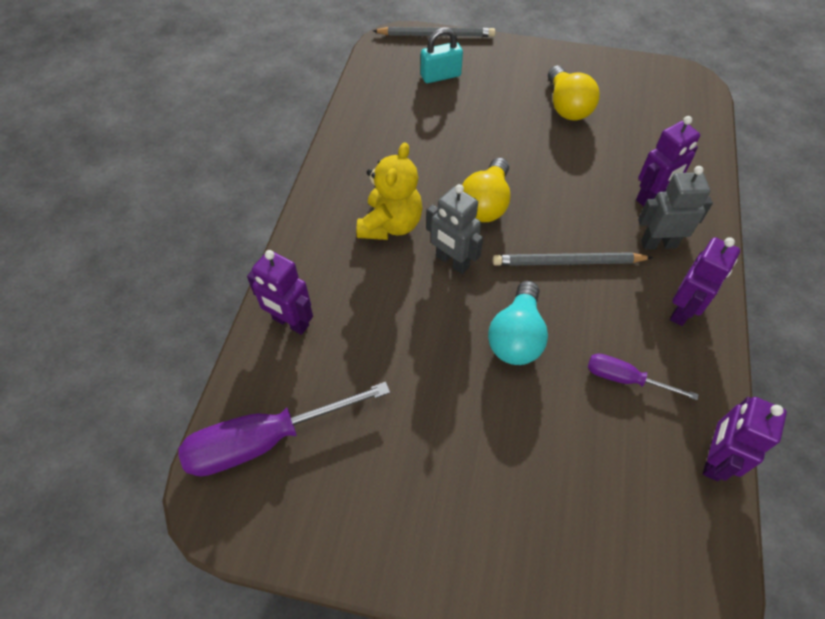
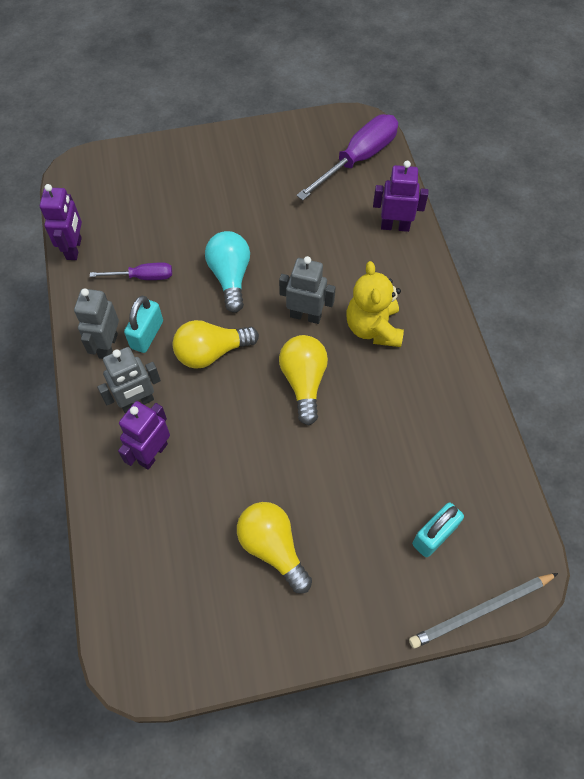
camera: 155 degrees right, 5 degrees up
(567, 262) = (211, 352): grey pencil -> yellow light bulb
(634, 306) = (147, 335): none -> turquoise padlock
(682, 311) = (107, 346): purple robot -> grey robot

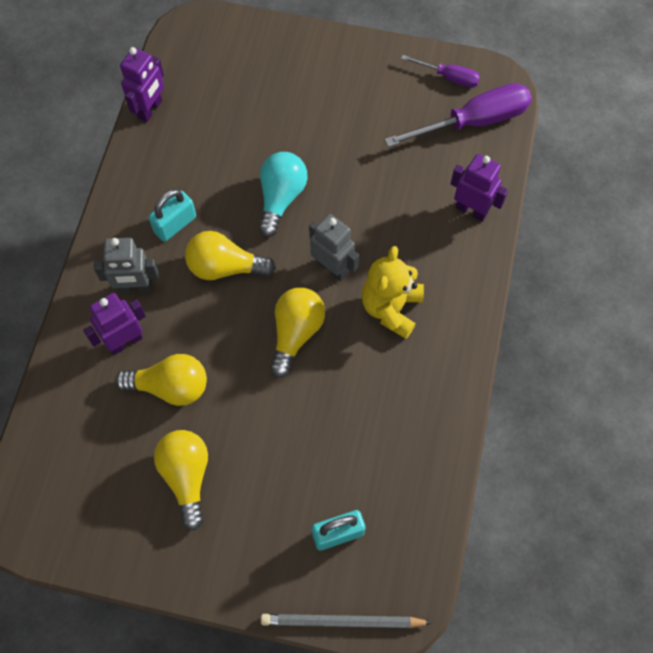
camera: 25 degrees right, 5 degrees up
(107, 346) = (135, 220): grey robot -> none
(143, 277) = (199, 164): purple screwdriver -> purple screwdriver (449, 77)
(215, 475) = (170, 386): none -> yellow light bulb

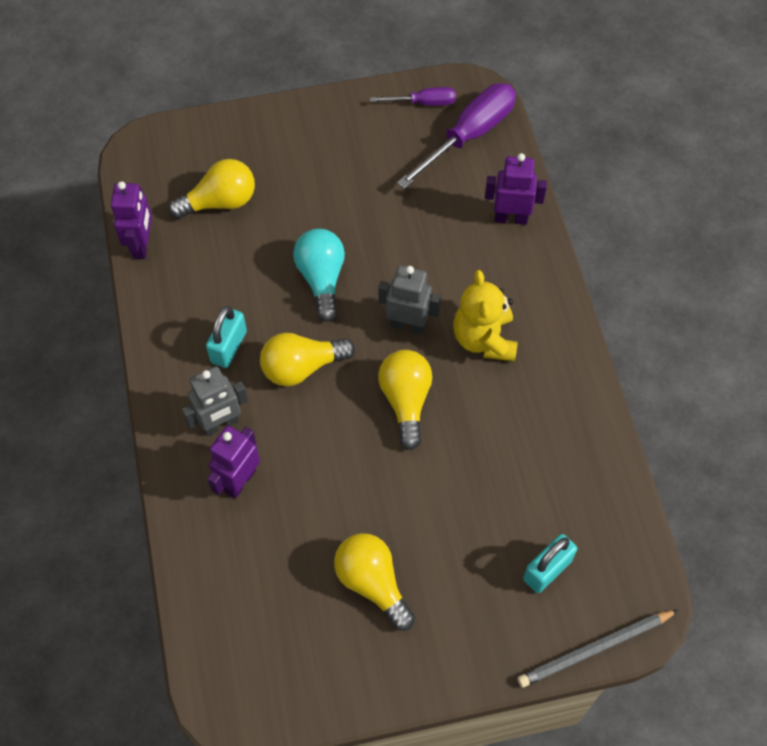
camera: 25 degrees left, 5 degrees down
(170, 386) = (309, 505): yellow light bulb -> yellow light bulb (220, 202)

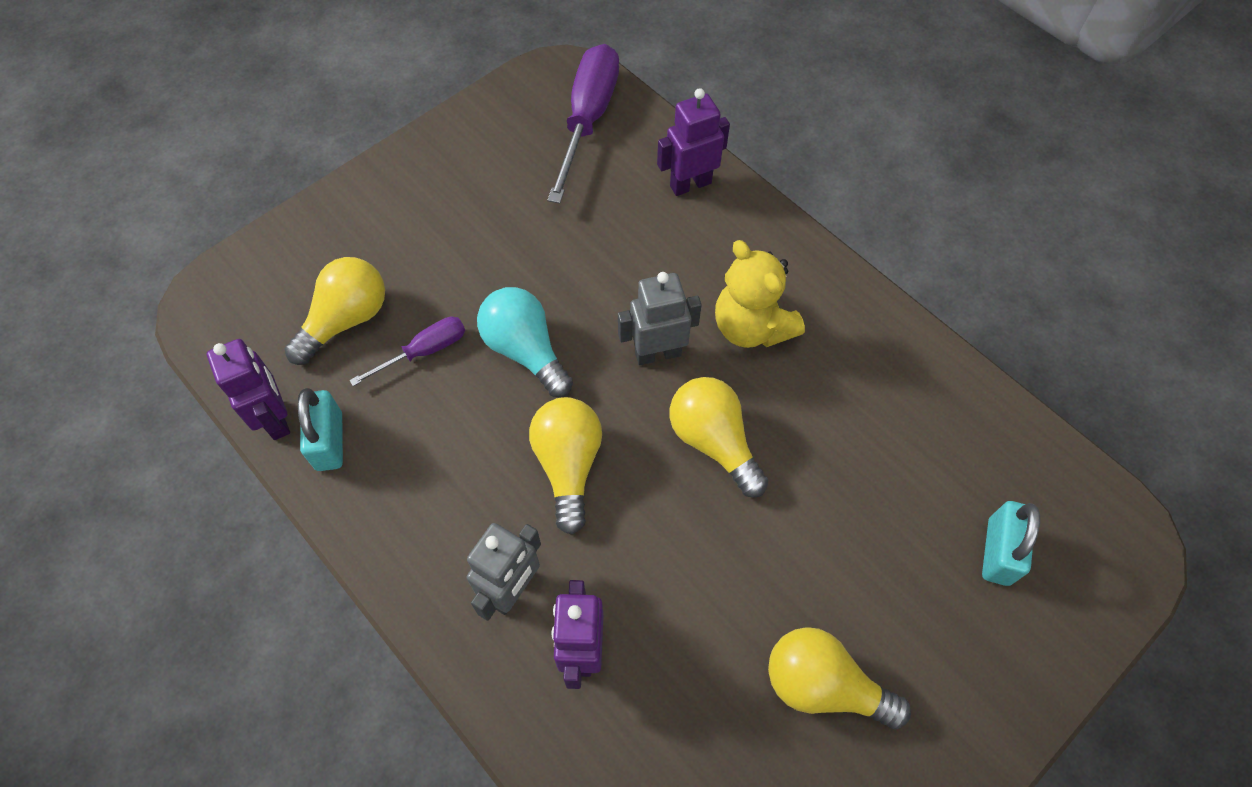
camera: 30 degrees left, 0 degrees up
(229, 347) = (463, 487): turquoise padlock -> turquoise padlock (329, 441)
(302, 367) = (568, 465): yellow light bulb -> yellow light bulb turned 135 degrees clockwise
(423, 103) = (516, 107): purple screwdriver -> purple screwdriver (424, 351)
(595, 649) = (1112, 614): grey pencil -> none

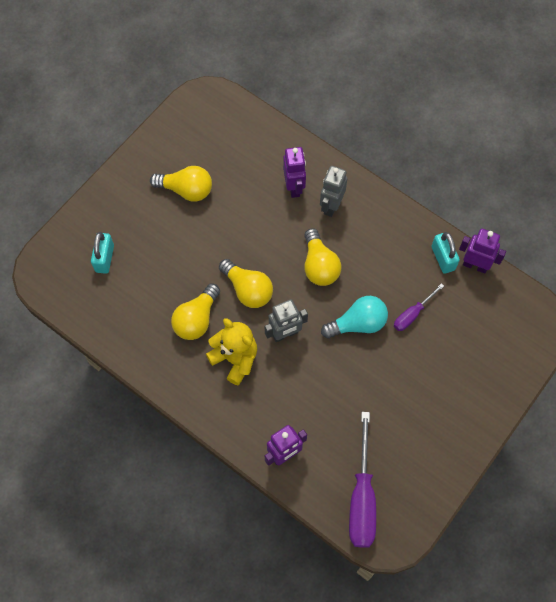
camera: 170 degrees right, 5 degrees up
(276, 418) = (475, 265): purple robot -> purple robot turned 150 degrees clockwise
(346, 320) = (462, 325): yellow light bulb -> yellow light bulb (196, 319)
(525, 350) = (358, 324): turquoise light bulb -> turquoise light bulb turned 60 degrees counterclockwise

